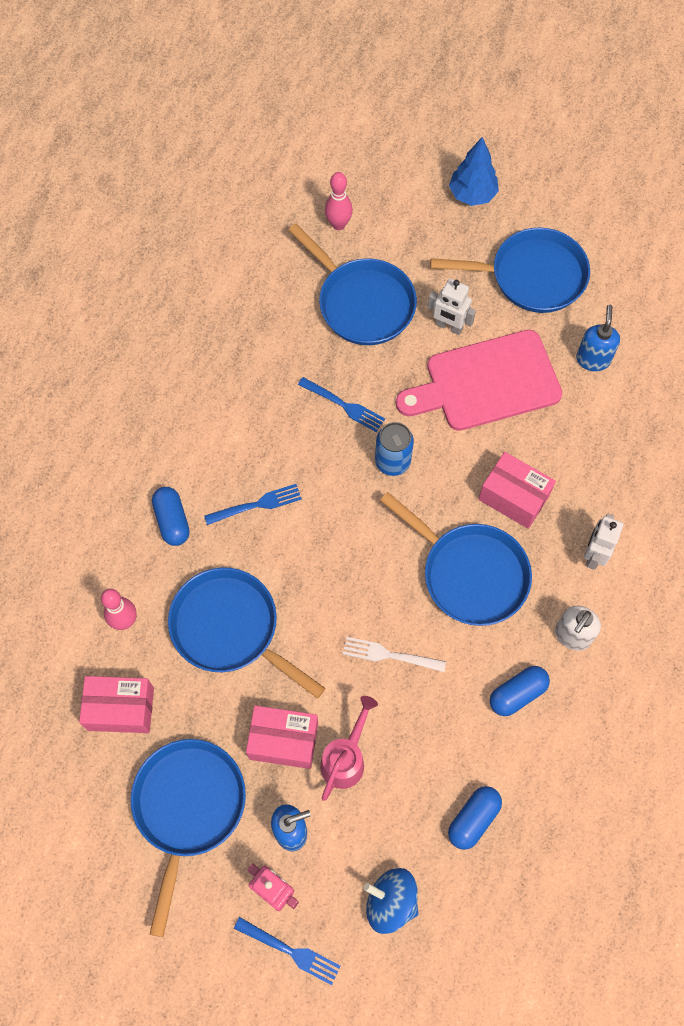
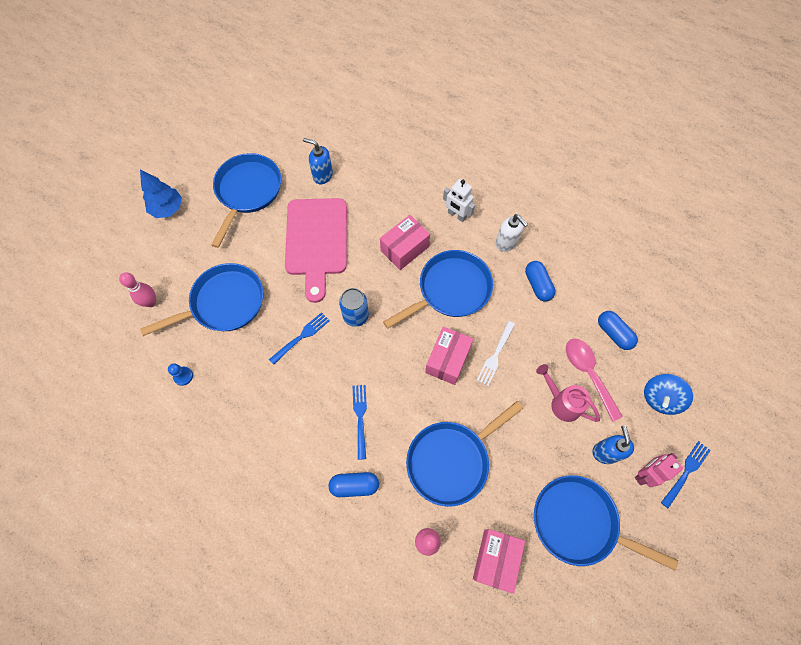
camera: 75 degrees left, 0 degrees up
(256, 292) = (183, 376): none -> blue pawn
(283, 741) = (542, 442): pink box -> pink box (447, 360)
(399, 790) = (588, 374): none -> pink spoon
(448, 326) = (265, 252): white robot -> none

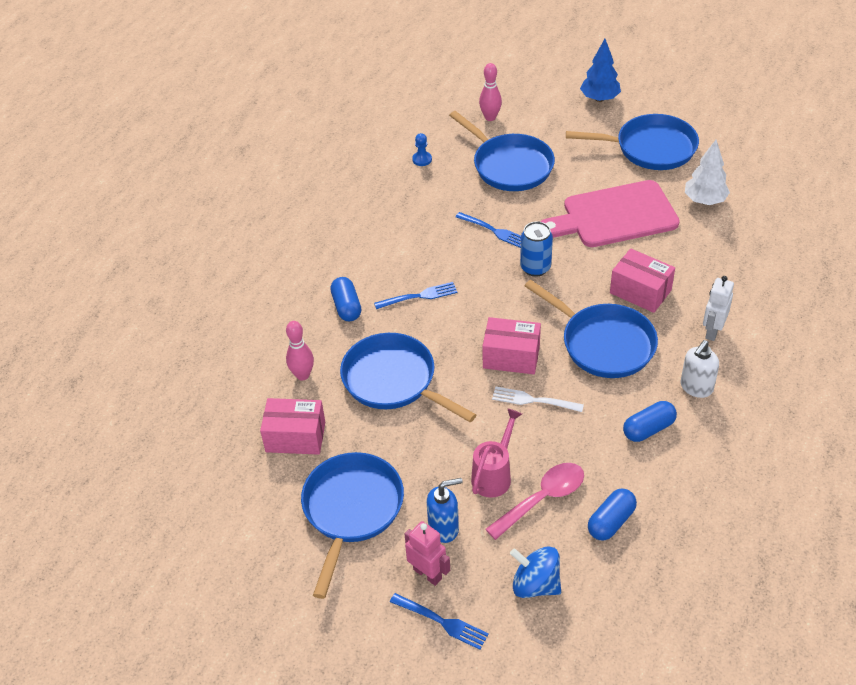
camera: 80 degrees right, 20 degrees down
(322, 175) = (704, 200): blue soap dispenser -> white tree

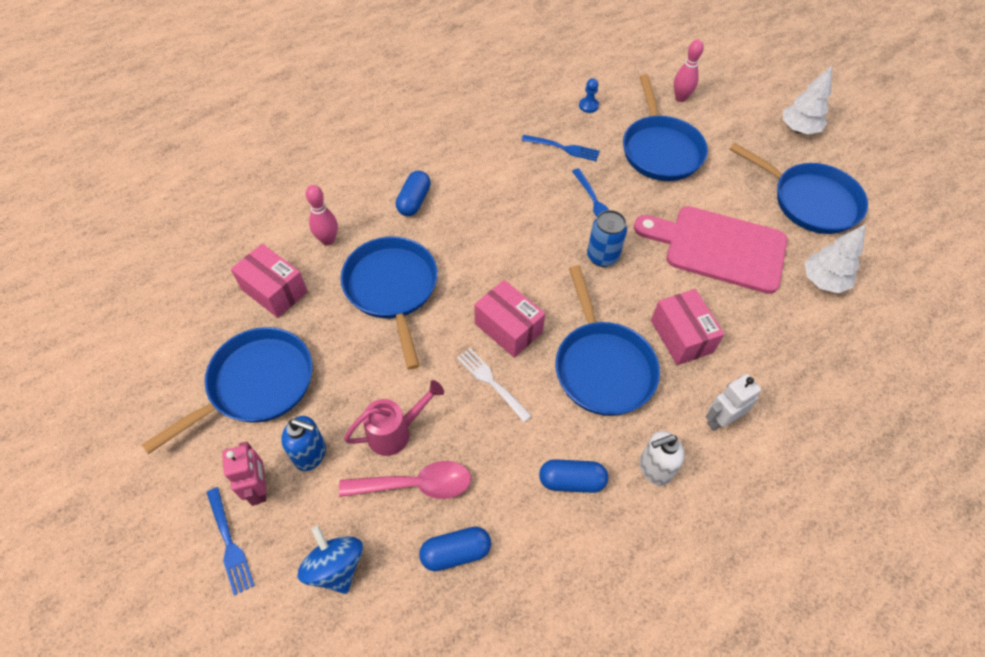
camera: 30 degrees right, 10 degrees up
(419, 296) = (480, 225): blue fork -> blue fork (563, 148)
(599, 98) = (798, 129): blue tree -> white tree

